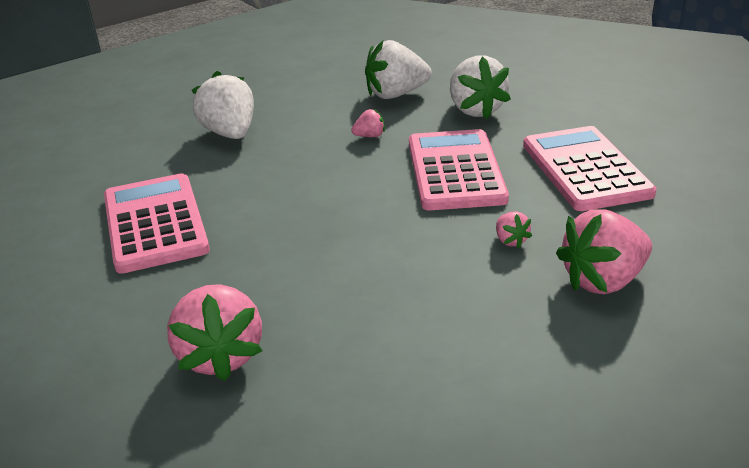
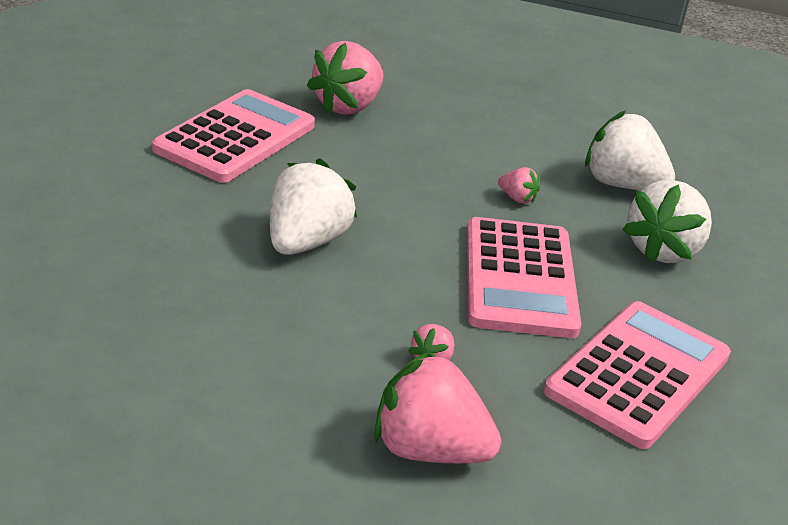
camera: 45 degrees right, 0 degrees up
(220, 355) = (95, 247): pink strawberry -> pink strawberry (347, 106)
(230, 133) = (418, 116): white strawberry -> white strawberry (305, 242)
(455, 171) = (519, 278): pink calculator -> pink calculator turned 135 degrees clockwise

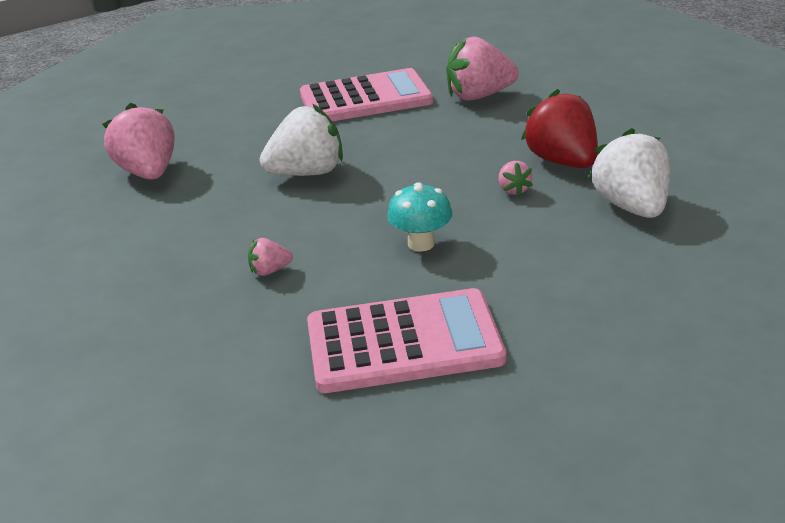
camera: 50 degrees right, 0 degrees up
(428, 450) = (177, 322): pink strawberry -> pink strawberry (149, 172)
(515, 157) = (562, 161): none -> red strawberry
(519, 278) = (421, 243): pink calculator -> turquoise mushroom
(663, 250) = (584, 266): white strawberry -> none

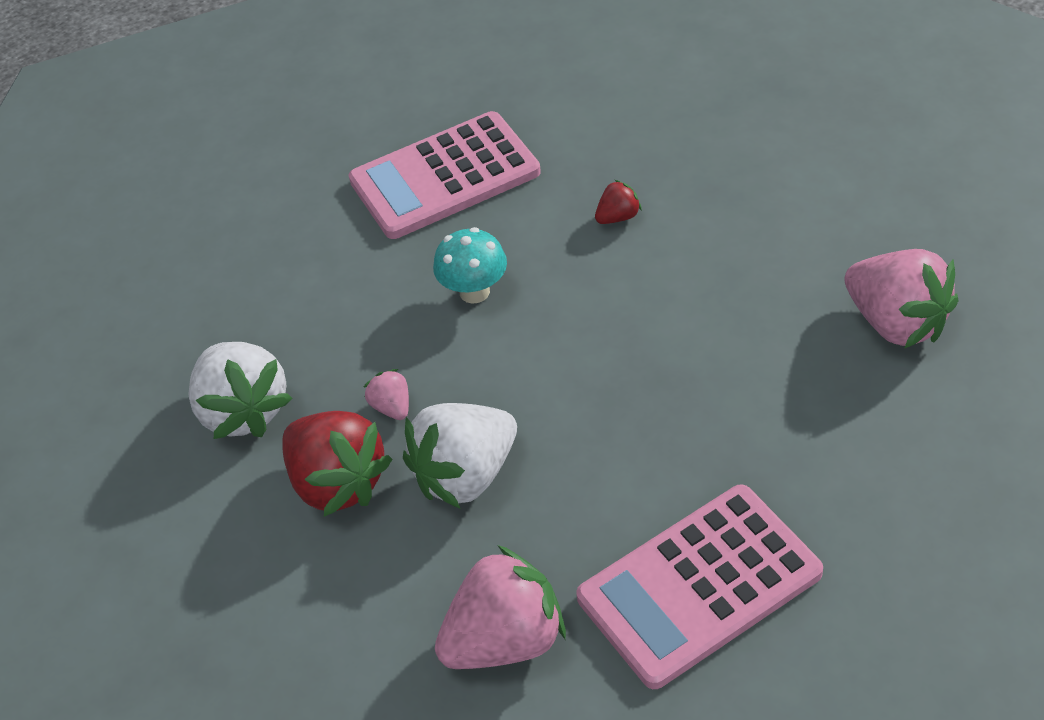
camera: 165 degrees right, 15 degrees up
(270, 270) = (618, 217): pink strawberry -> red strawberry
(307, 173) = (677, 374): white strawberry -> white strawberry (466, 475)

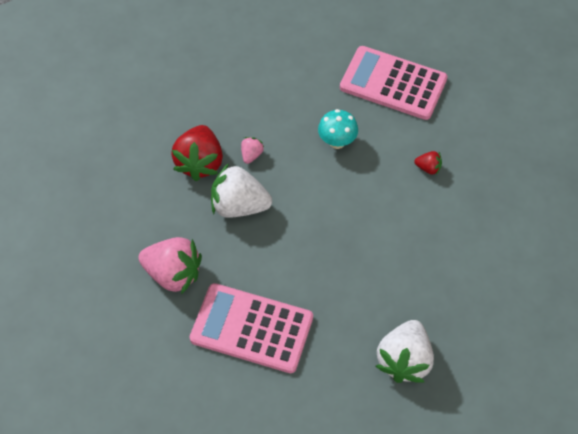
camera: 45 degrees right, 10 degrees up
(244, 411) = (207, 104): white strawberry -> white strawberry (404, 360)
(896, 323) = (460, 322): pink strawberry -> none

